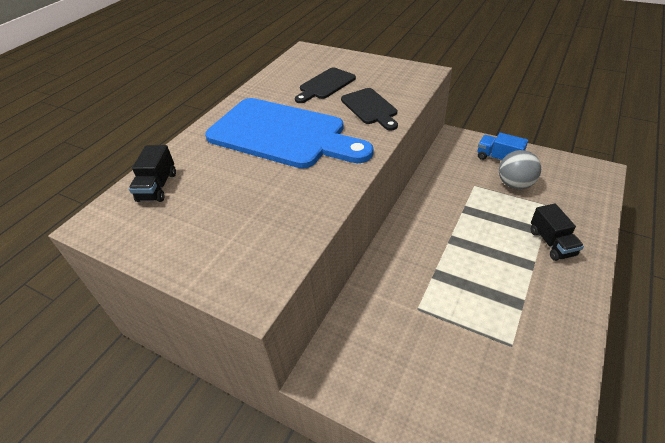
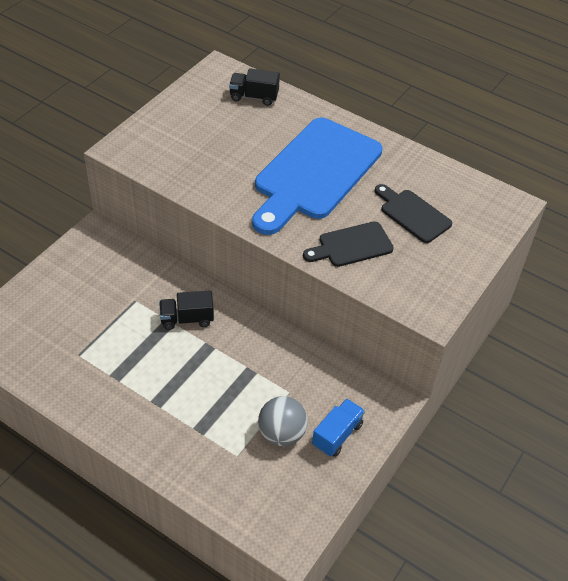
camera: 90 degrees right, 5 degrees up
(551, 243) = (180, 432): black truck -> black truck (187, 319)

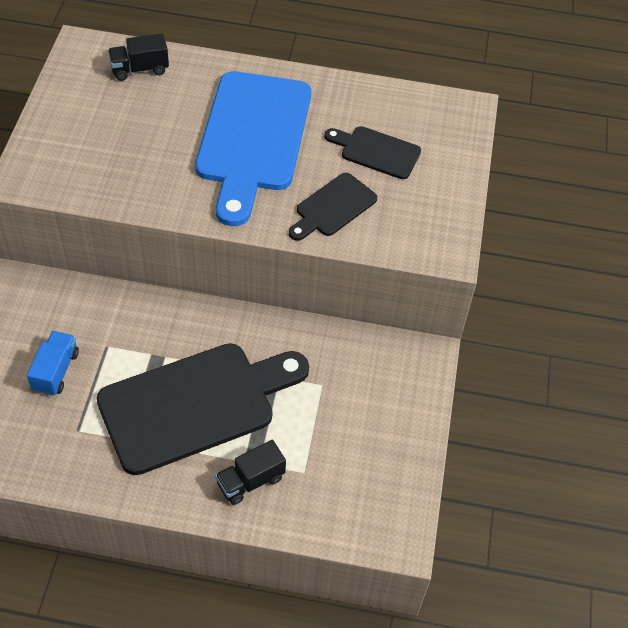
camera: 25 degrees left, 5 degrees up
(178, 369) = (195, 404): none -> black cutting board
(187, 319) = (175, 346): black truck -> black truck (250, 481)
(281, 433) = (337, 431): grey ball -> none
(337, 435) = (392, 411): blue truck -> blue truck (56, 371)

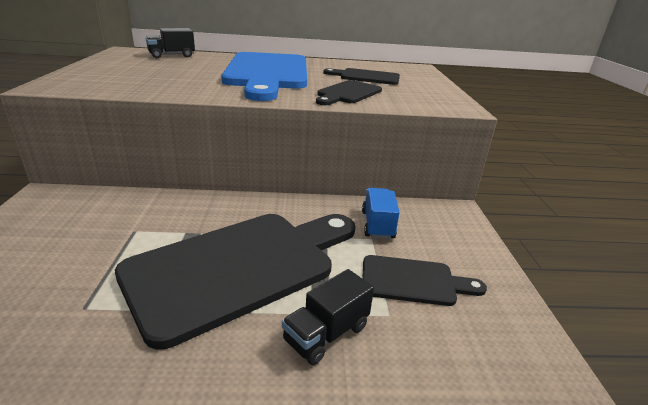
camera: 10 degrees left, 25 degrees down
(56, 371) = (67, 255): blue truck -> blue truck (377, 225)
(339, 441) = (413, 281): none -> black cutting board

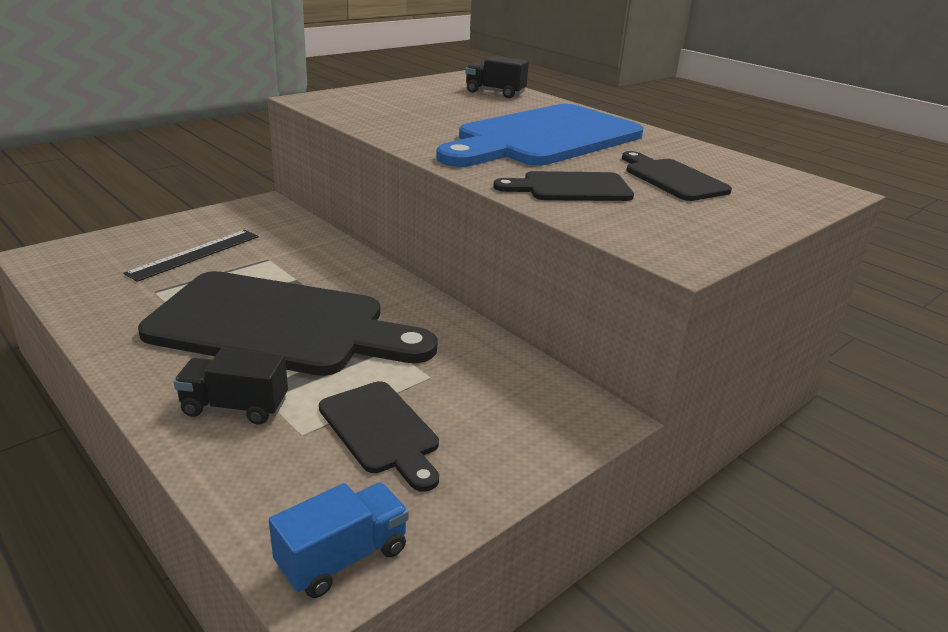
camera: 50 degrees right, 0 degrees up
(59, 260) = (194, 254): none -> black ruler
(377, 225) = (465, 370): blue truck -> blue truck (342, 558)

